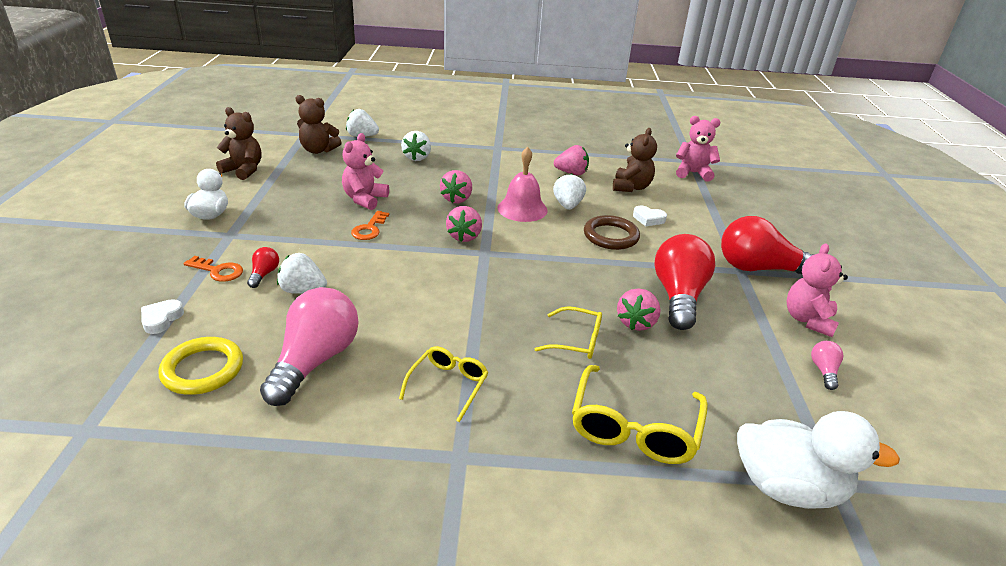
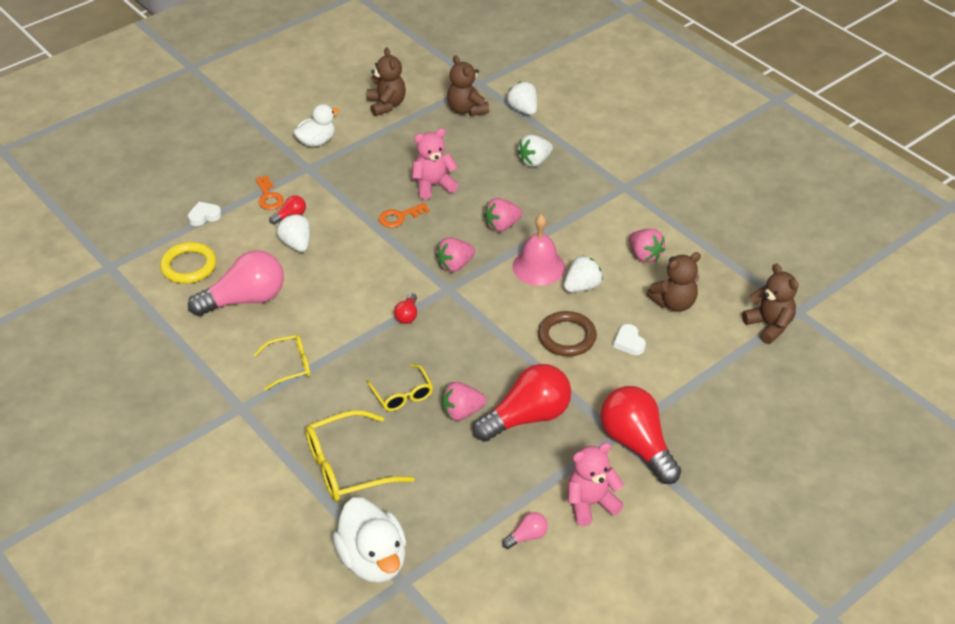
camera: 50 degrees right, 10 degrees up
(484, 286) = (407, 315): none -> red light bulb
(693, 173) = (769, 325): pink teddy bear -> brown teddy bear

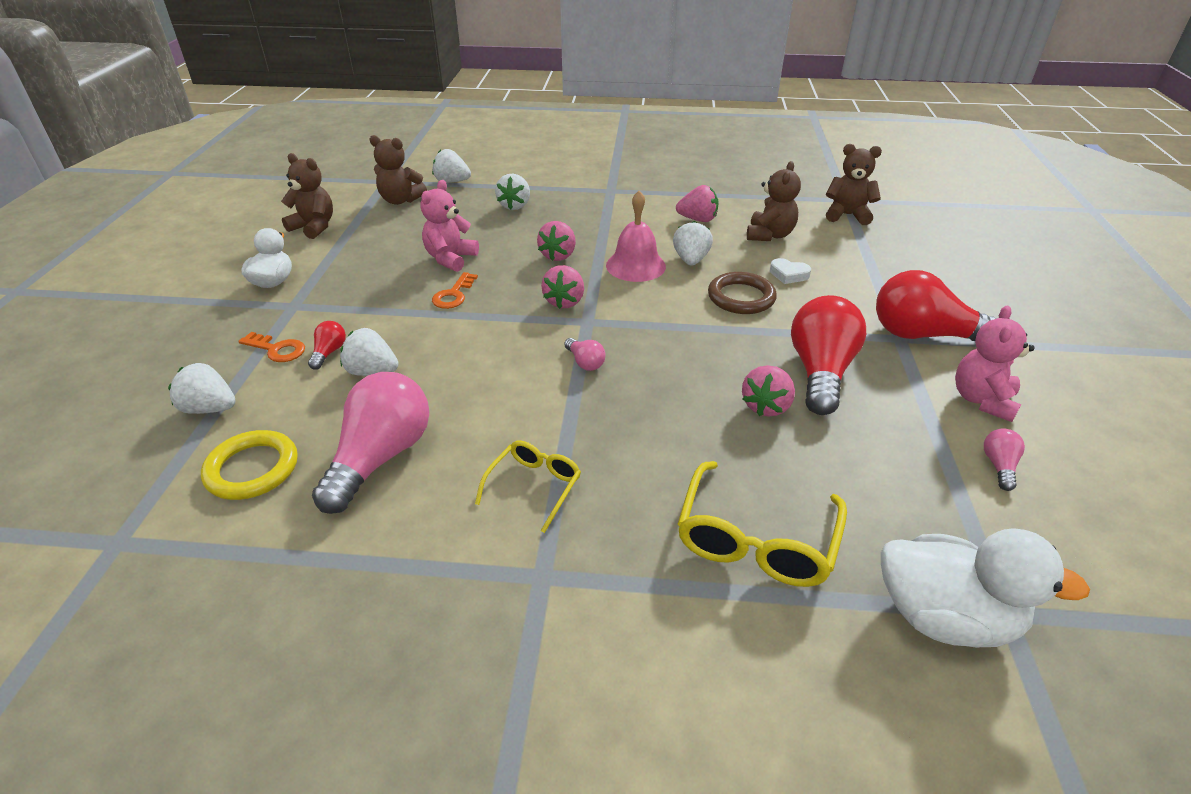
camera: 45 degrees left, 5 degrees down
(204, 216) = (210, 408): white heart -> white strawberry
(402, 394) = (691, 430): yellow glasses -> none
(407, 315) = (585, 362): red light bulb -> pink light bulb

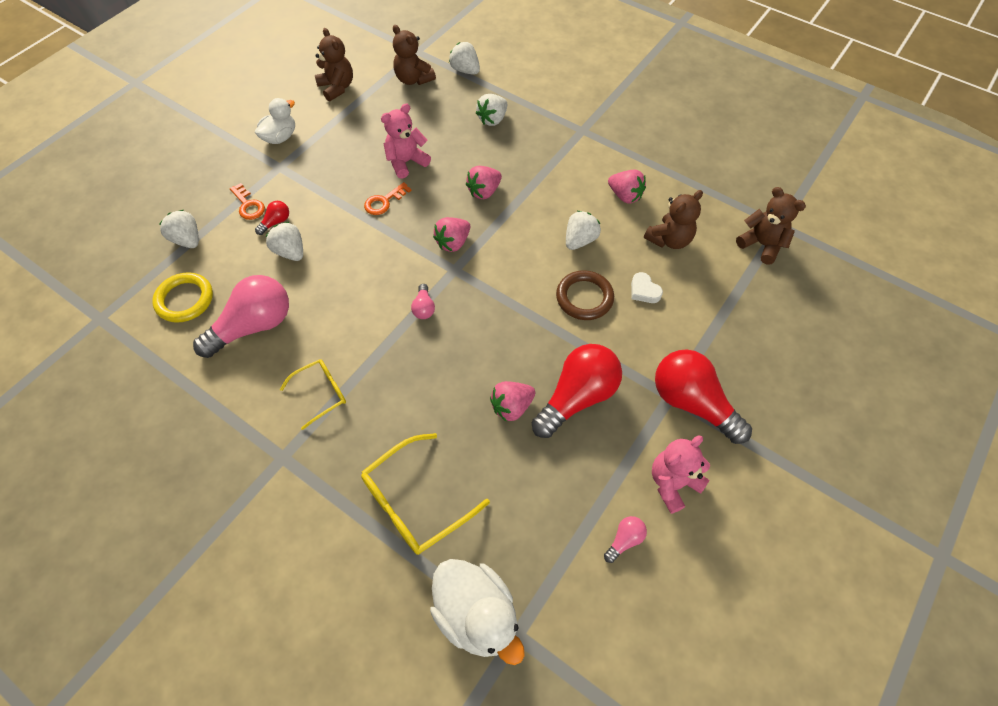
camera: 30 degrees right, 20 degrees up
(635, 266) = (532, 228): pink bell -> none

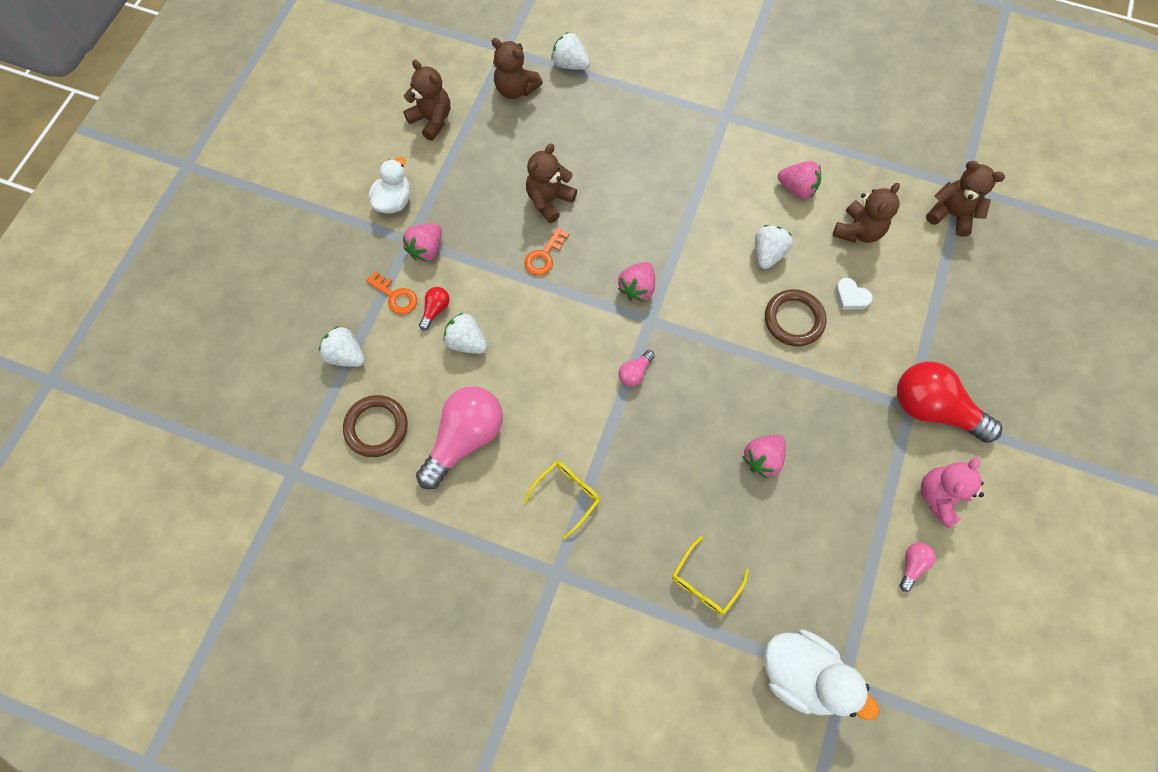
camera: 15 degrees left, 10 degrees up
(185, 300) = (376, 427): yellow ring -> brown ring
(406, 162) = (549, 200): pink teddy bear -> brown teddy bear
(415, 502) = (705, 582): yellow glasses -> yellow glasses, size x0.61
(424, 308) = (635, 372): pink light bulb -> pink light bulb turned 60 degrees clockwise
(484, 191) = (647, 218): pink strawberry -> pink strawberry (426, 249)
(492, 119) = (624, 123): white strawberry -> none
(577, 397) = (822, 432): red light bulb -> none

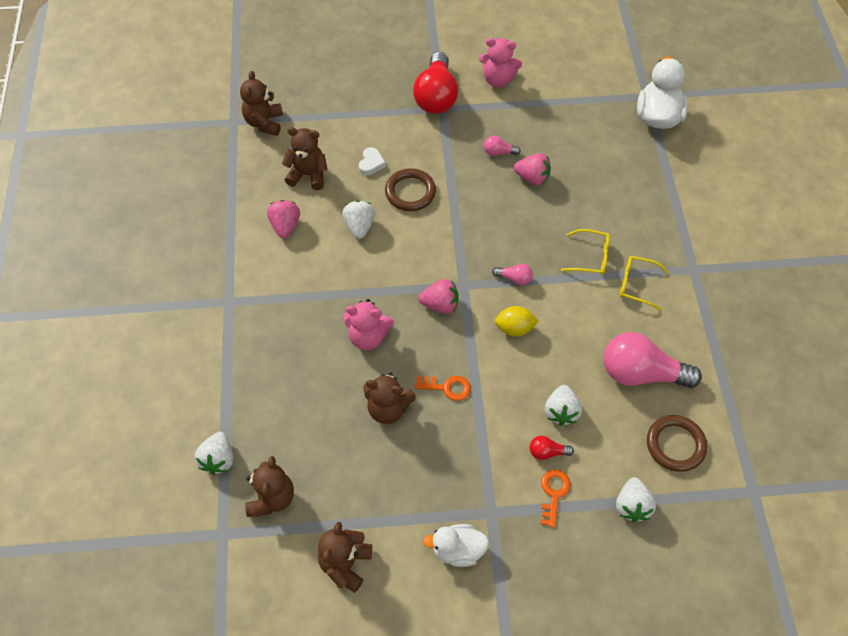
camera: 115 degrees left, 10 degrees down
(426, 249) = (493, 491): pink strawberry -> none
(576, 344) = (514, 328): none -> yellow lemon
(632, 212) = (368, 337): none -> pink teddy bear
(705, 582) = (638, 182): yellow glasses -> yellow glasses (590, 257)
(767, 253) = (359, 226): white strawberry -> white strawberry turned 90 degrees clockwise
(912, 565) = (552, 82): pink light bulb -> pink light bulb (498, 152)

